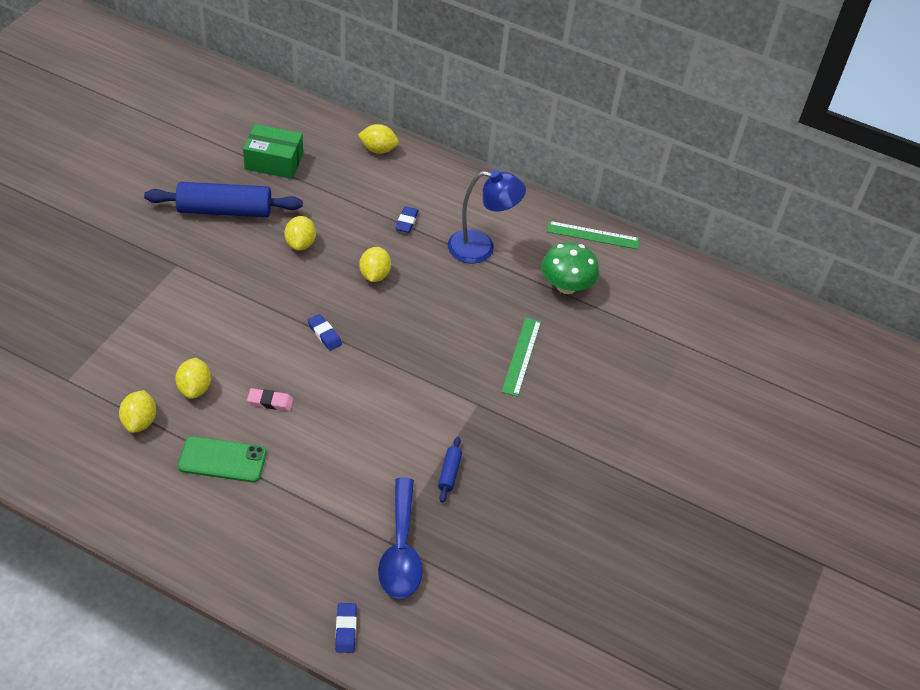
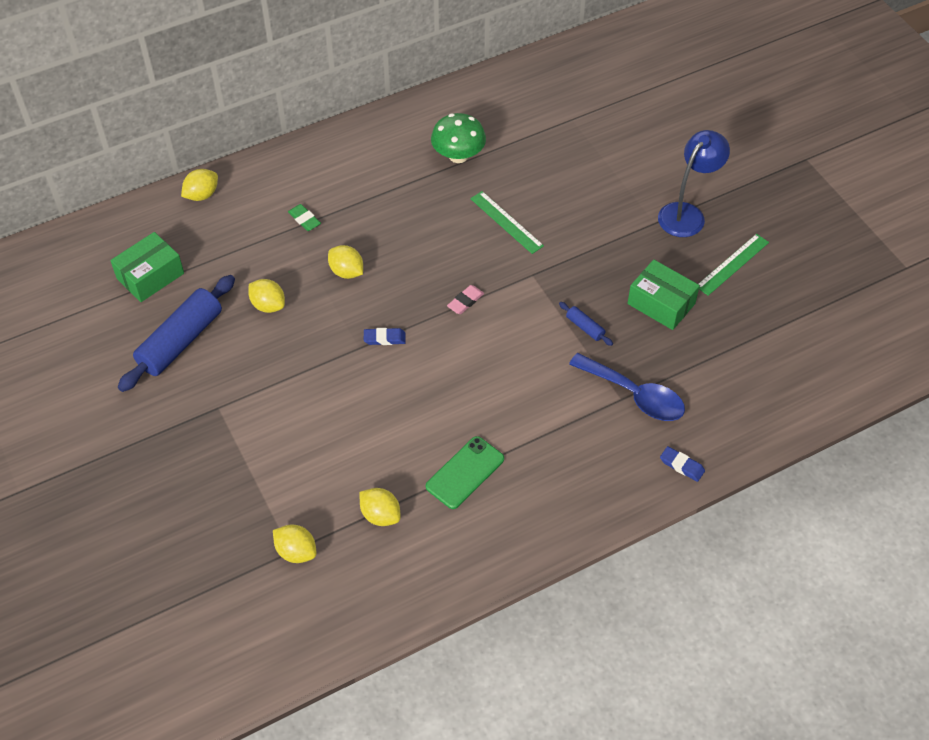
camera: 50 degrees left, 5 degrees up
(195, 388) = (374, 458): yellow lemon -> yellow lemon (296, 552)
(270, 401) = (428, 411): pink eraser -> pink eraser (465, 301)
(406, 221) = (304, 219): blue eraser -> green eraser
(481, 248) = (375, 186): blue lamp -> blue lamp (687, 213)
(526, 521) = (661, 303): none -> green box
(593, 235) = (419, 110): green ruler -> green ruler (732, 264)

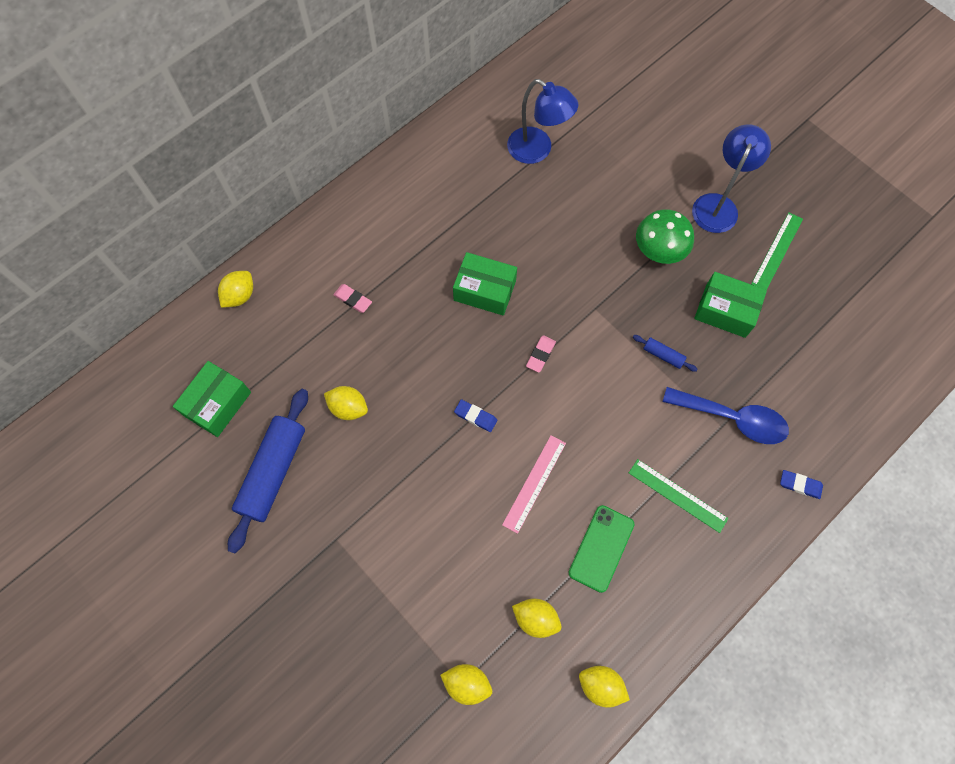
camera: 15 degrees left, 15 degrees up
(304, 219) = (353, 299): green eraser -> pink eraser
(346, 272) = (414, 350): yellow lemon -> yellow lemon (600, 686)
(384, 338) = (475, 416): blue eraser -> blue eraser turned 45 degrees clockwise
(420, 405) = (534, 483): none -> pink ruler
(431, 238) = (485, 290): none -> green box
(458, 156) = (481, 190): green mushroom -> green mushroom (659, 250)
(506, 222) = (551, 255): green ruler -> green ruler (677, 495)
(524, 133) = (537, 150): none -> blue lamp

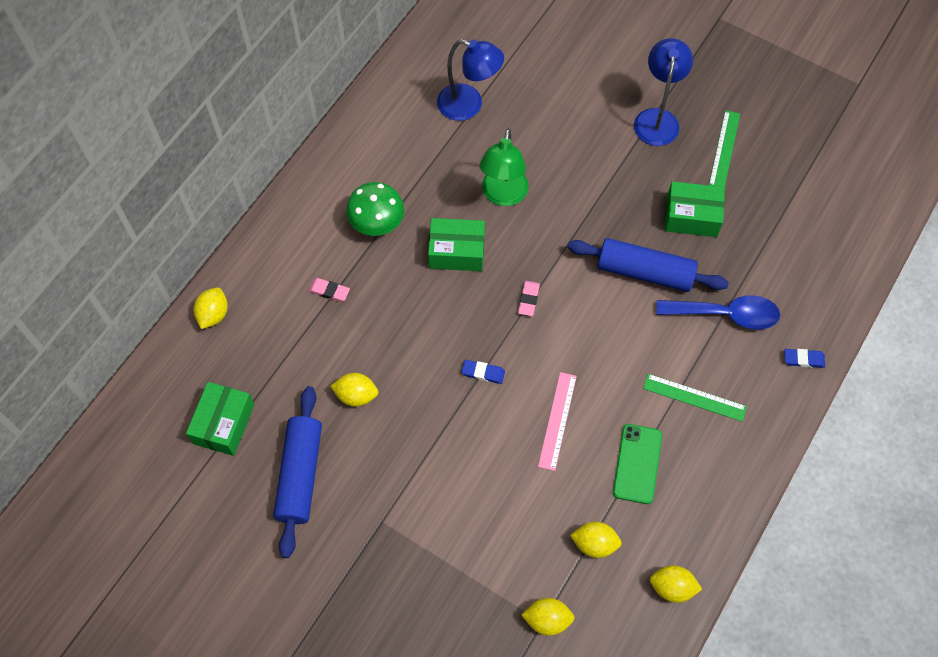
camera: 15 degrees left, 5 degrees down
(545, 246) = (503, 195): none -> green lamp
(659, 250) = (613, 174): green mushroom -> green mushroom (377, 223)
(663, 355) = (645, 272): blue rolling pin -> blue rolling pin, size x2.31

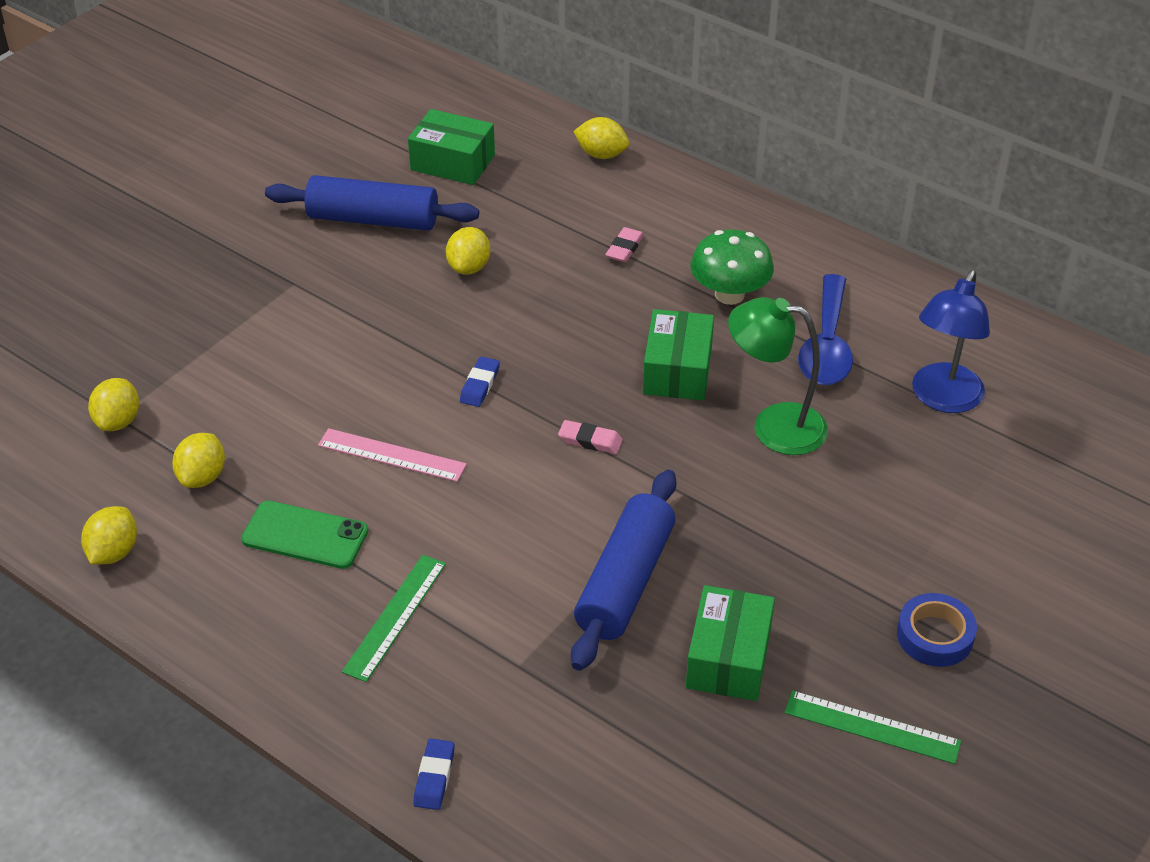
camera: 95 degrees right, 20 degrees down
(657, 118) = (935, 636): blue lamp -> blue tape
(726, 314) = (534, 679): blue spoon -> blue spoon (826, 345)

